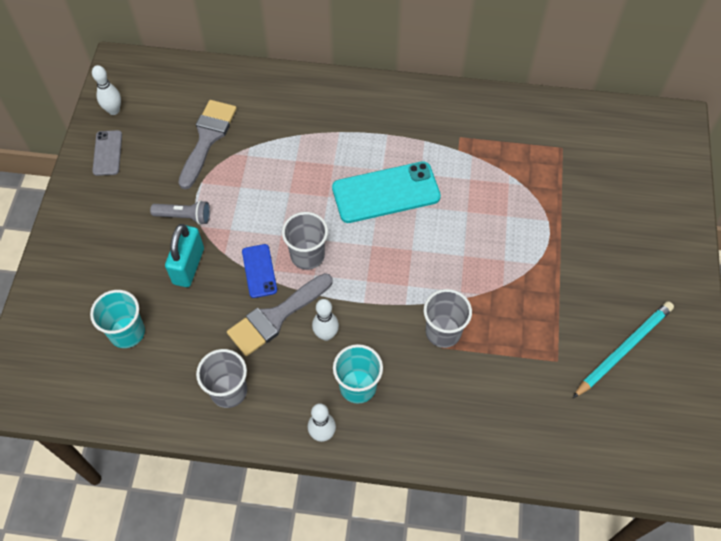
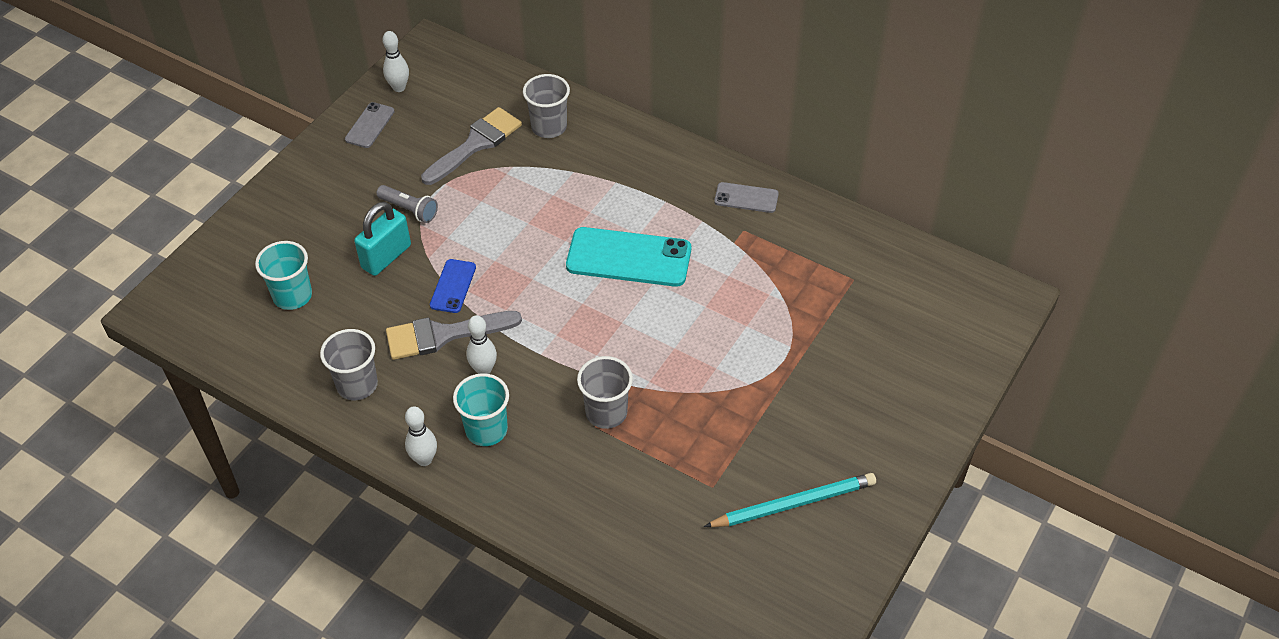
camera: 25 degrees right, 10 degrees down
(307, 255) = (510, 289): grey cup -> grey cup (549, 127)
(446, 109) = (746, 198): none -> grey phone

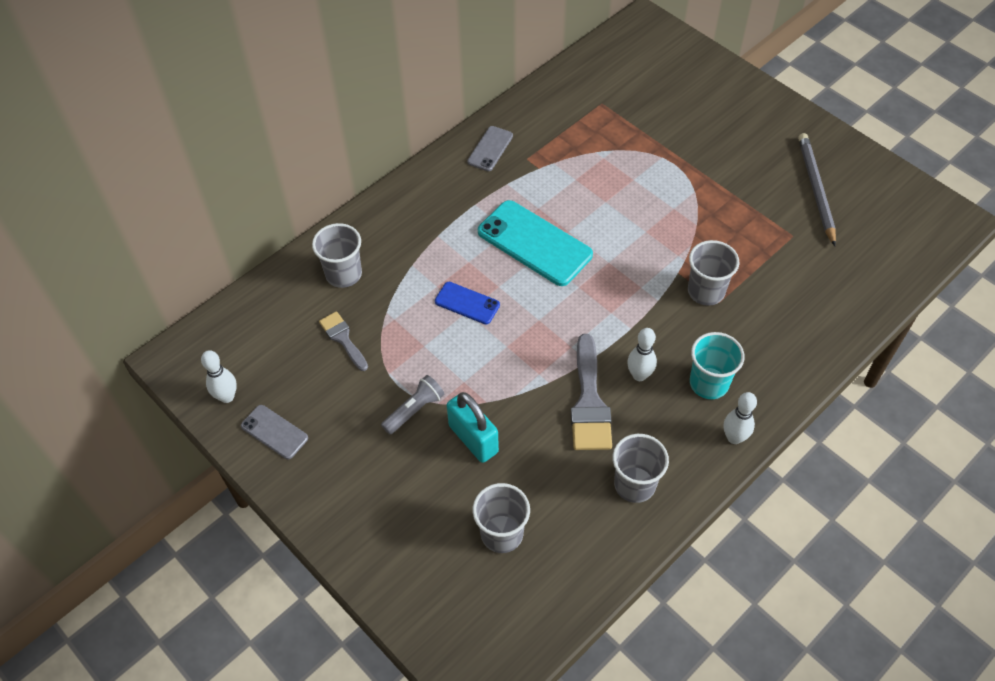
camera: 75 degrees left, 5 degrees up
(292, 296) = (502, 534): turquoise cup -> grey cup
(453, 286) = (530, 385): blue phone -> blue phone (467, 303)
(476, 144) = (343, 339): grey brush -> grey brush, size x0.59
(629, 258) = (534, 243): turquoise phone -> turquoise phone turned 75 degrees counterclockwise
(793, 503) = (815, 189): turquoise pencil -> grey pencil

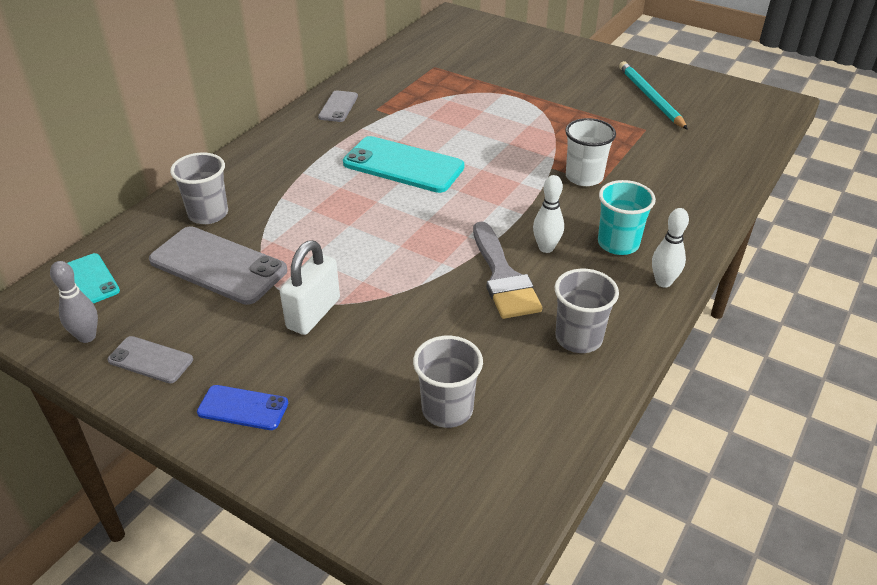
camera: 15 degrees left, 15 degrees down
(227, 397) = (87, 337): white bowling pin -> grey bowling pin
(236, 333) = (92, 279): none -> turquoise phone
(343, 339) = (218, 266): grey brush -> grey phone
(414, 410) = (313, 313): grey flashlight -> white padlock
(467, 303) = (348, 218): blue phone -> blue phone (243, 408)
(473, 439) = (387, 328): turquoise padlock -> none
(706, 291) = (584, 177): grey cup -> white cup
(815, 189) = (650, 98): grey pencil -> turquoise pencil

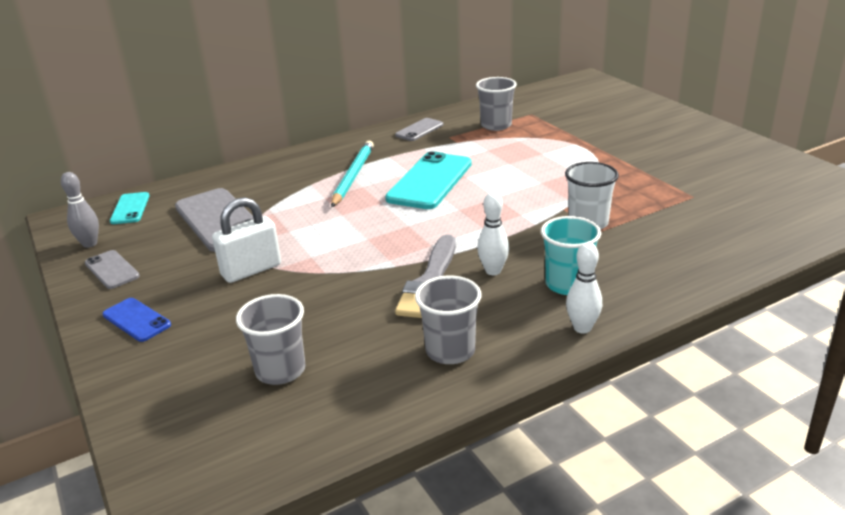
camera: 30 degrees right, 10 degrees down
(208, 214) = (247, 184): grey cup -> grey cup (496, 125)
(403, 165) = (430, 181): turquoise phone -> turquoise phone turned 60 degrees clockwise
(650, 98) = (725, 171): turquoise pencil -> turquoise pencil (353, 176)

